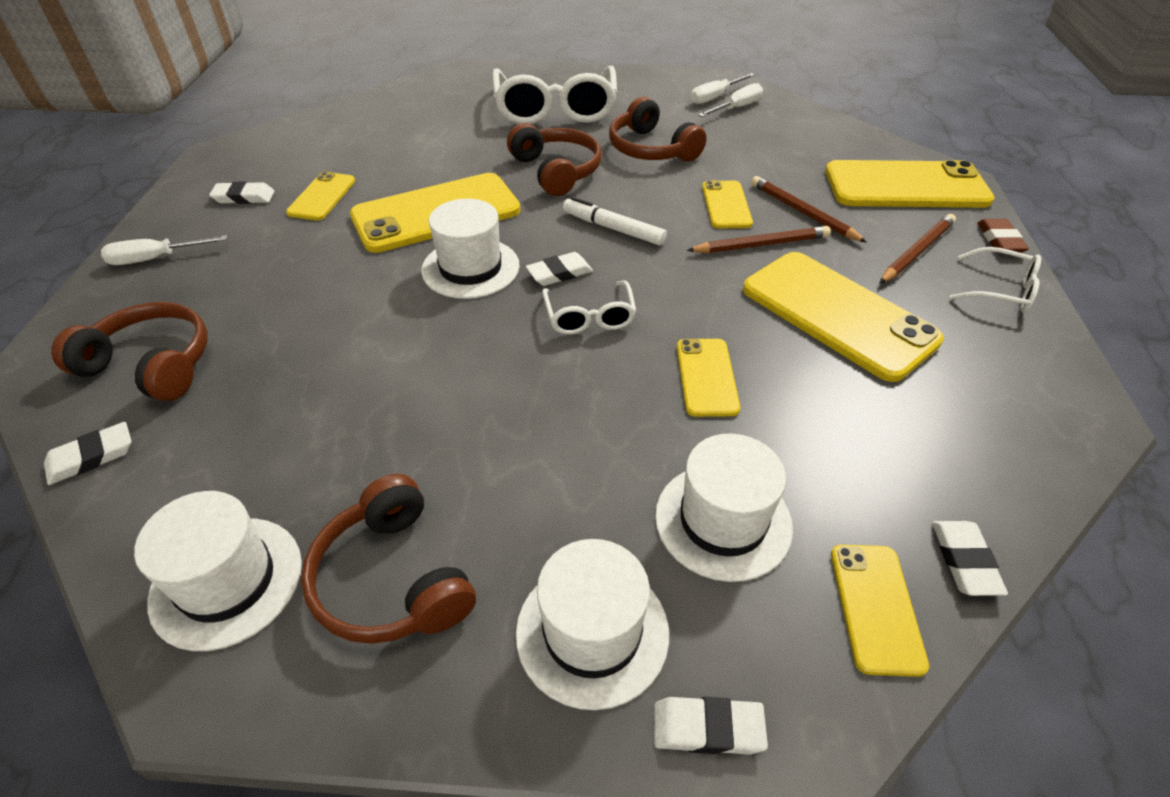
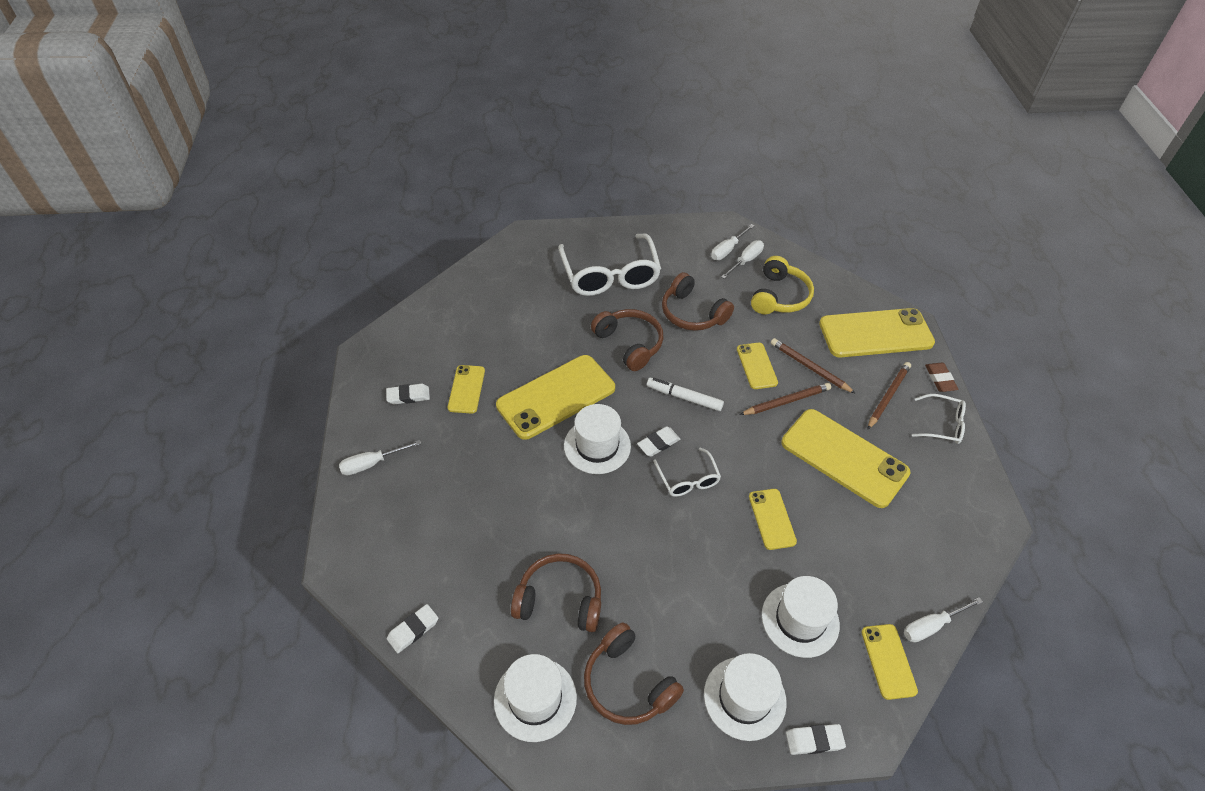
camera: 10 degrees left, 5 degrees up
(151, 364) = (415, 555): brown headphones -> brown headphones (560, 599)
(774, 142) = (779, 296): none -> yellow headphones
(964, 560) = (931, 626): white eraser -> white screwdriver

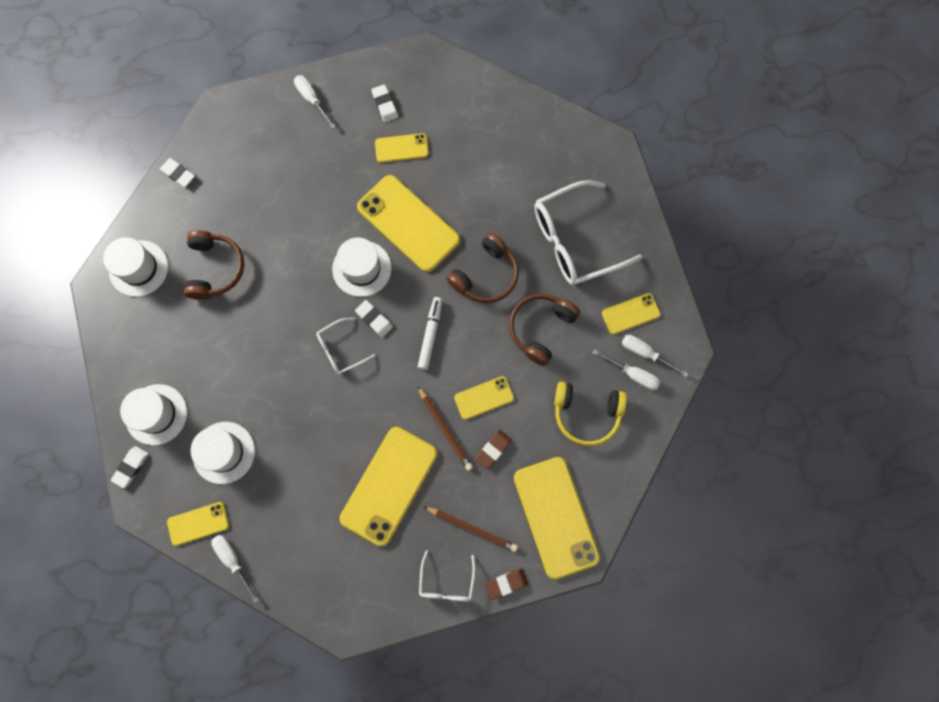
camera: 80 degrees right, 25 degrees up
(627, 684) = (157, 329): brown headphones -> none
(772, 519) = (313, 424): yellow phone -> yellow phone (630, 314)
(809, 367) = (493, 449): brown pencil -> brown eraser
(814, 740) = (131, 467): white eraser -> white eraser turned 45 degrees clockwise

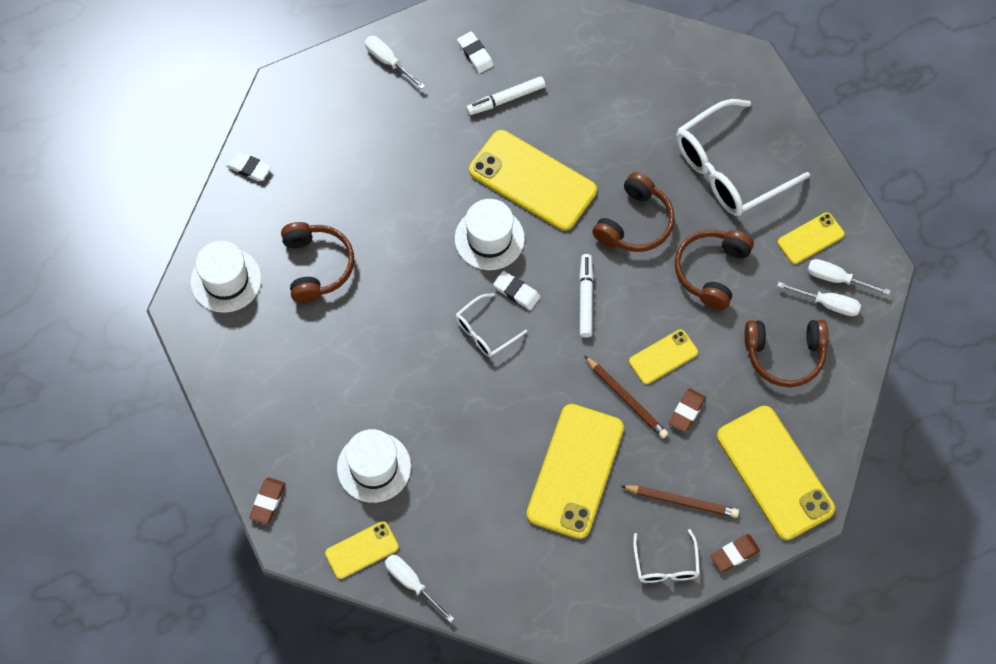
camera: 10 degrees left, 10 degrees down
(131, 467) = (268, 501): white eraser -> brown eraser
(156, 414) = (284, 438): white hat -> none
(401, 148) = (506, 99): yellow phone -> white marker
(586, 414) = (784, 355): yellow headphones -> brown headphones

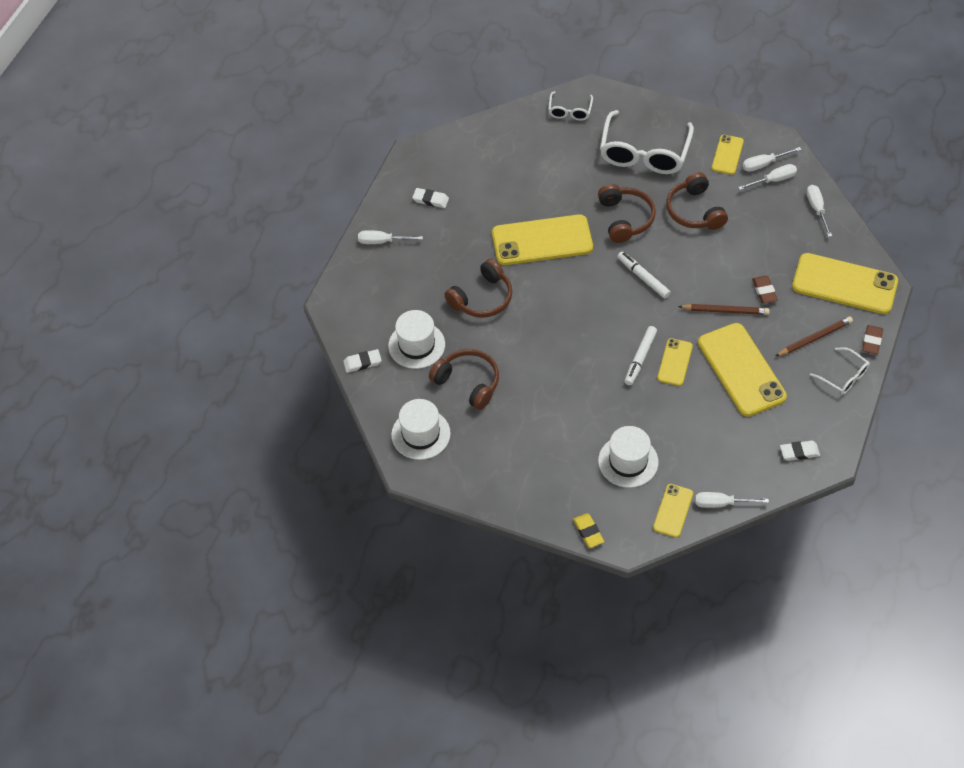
camera: 40 degrees left, 10 degrees down
(268, 501) = (588, 532): brown eraser -> yellow eraser
(485, 331) = (607, 339): white glasses -> white glasses (570, 111)
(489, 238) = (553, 289): white hat -> white hat (416, 345)
(506, 99) = (476, 210): white marker -> white marker (640, 358)
(516, 292) = (601, 305): white eraser -> white eraser (799, 452)
(663, 357) = (720, 274): yellow phone -> yellow phone (675, 362)
(784, 355) = (781, 222): brown headphones -> brown headphones (482, 298)
(836, 371) = (817, 209): none -> white screwdriver

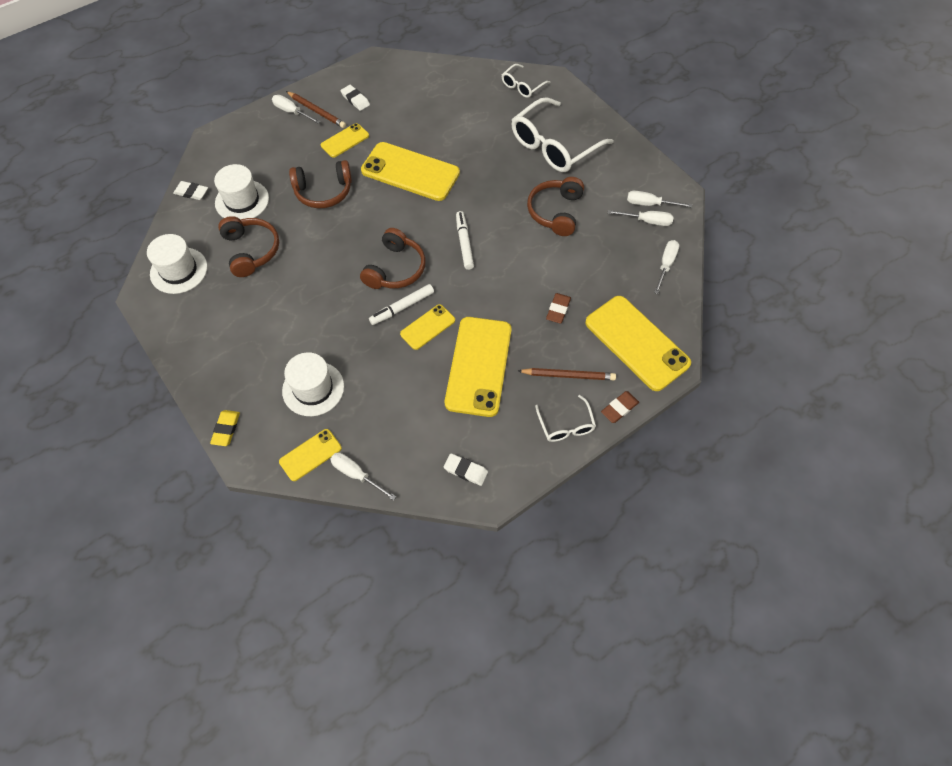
camera: 30 degrees right, 5 degrees up
(625, 218) = (492, 189): brown headphones -> brown headphones (395, 269)
(725, 311) = (509, 308): brown pencil -> brown pencil (317, 111)
(727, 155) = (623, 181): yellow phone -> yellow phone (345, 140)

